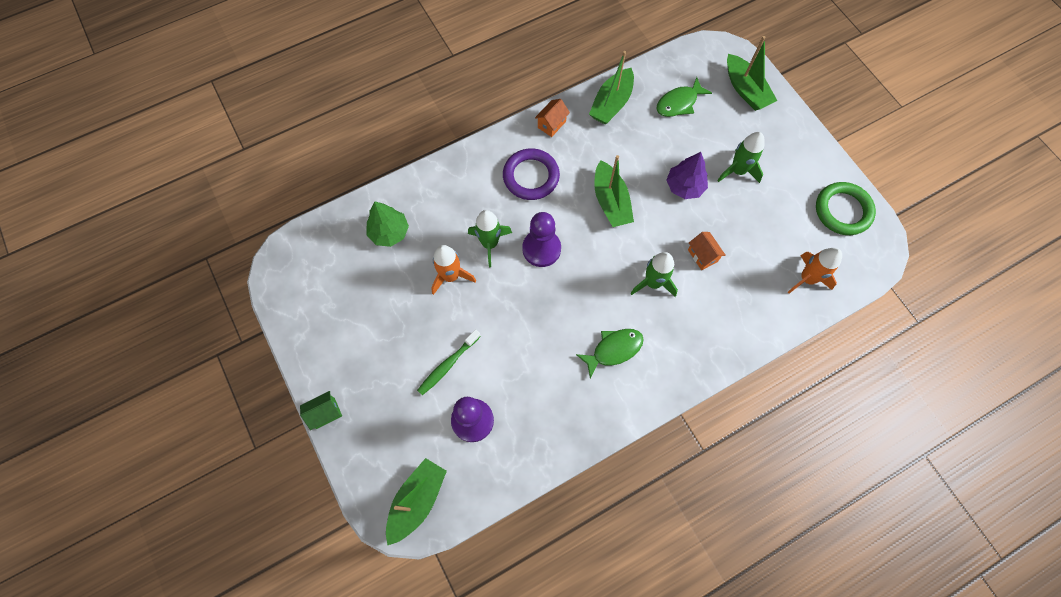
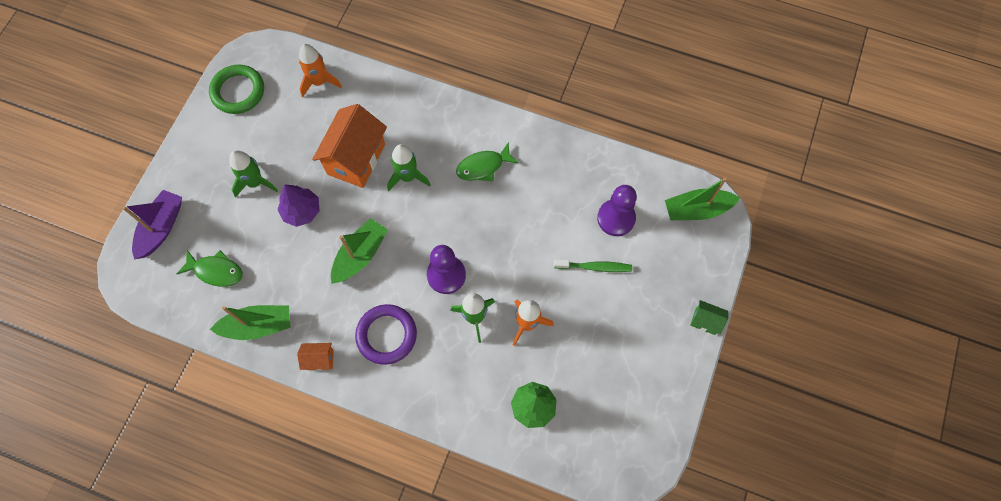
camera: 130 degrees left, 0 degrees up
(613, 350) = (483, 167): green fish -> green fish turned 45 degrees counterclockwise
(702, 255) = (356, 159): orange house -> orange house, size x2.17
(745, 90) = (161, 228): green boat -> purple boat

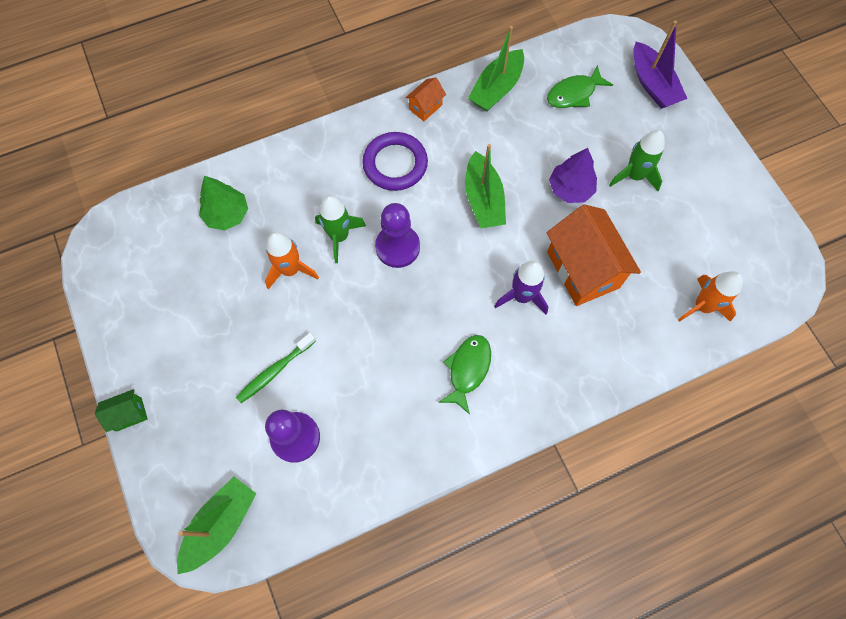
camera: 135 degrees right, 0 degrees up
(238, 91) = (752, 231): green ring -> none
(408, 177) = (521, 296): green rocket -> purple rocket

